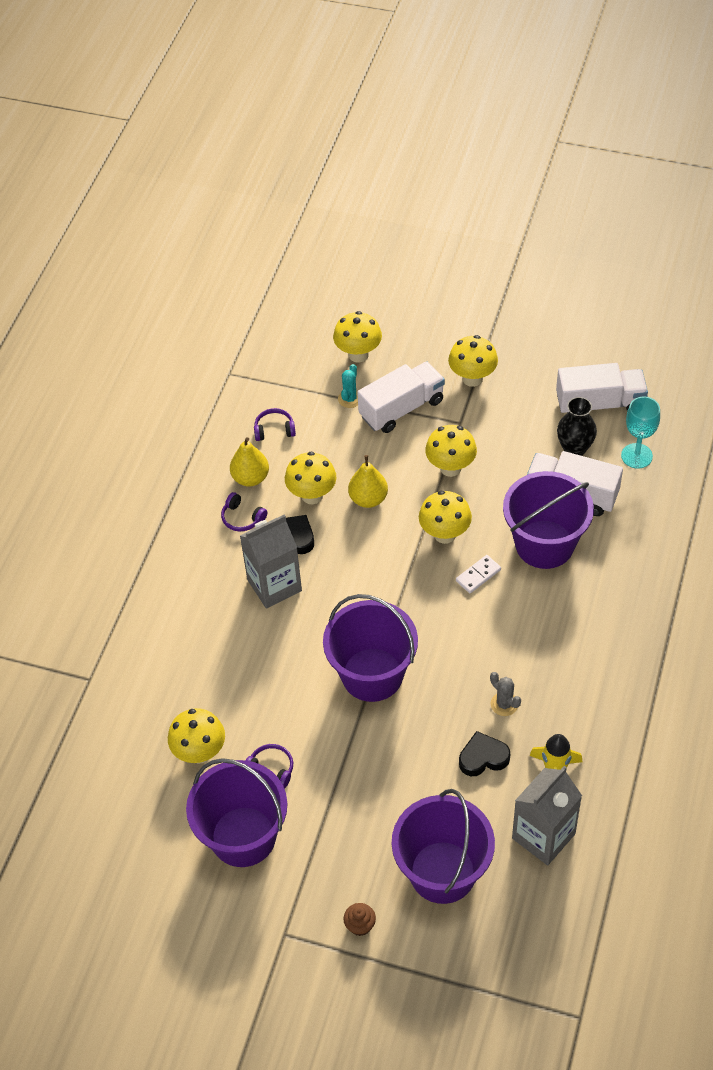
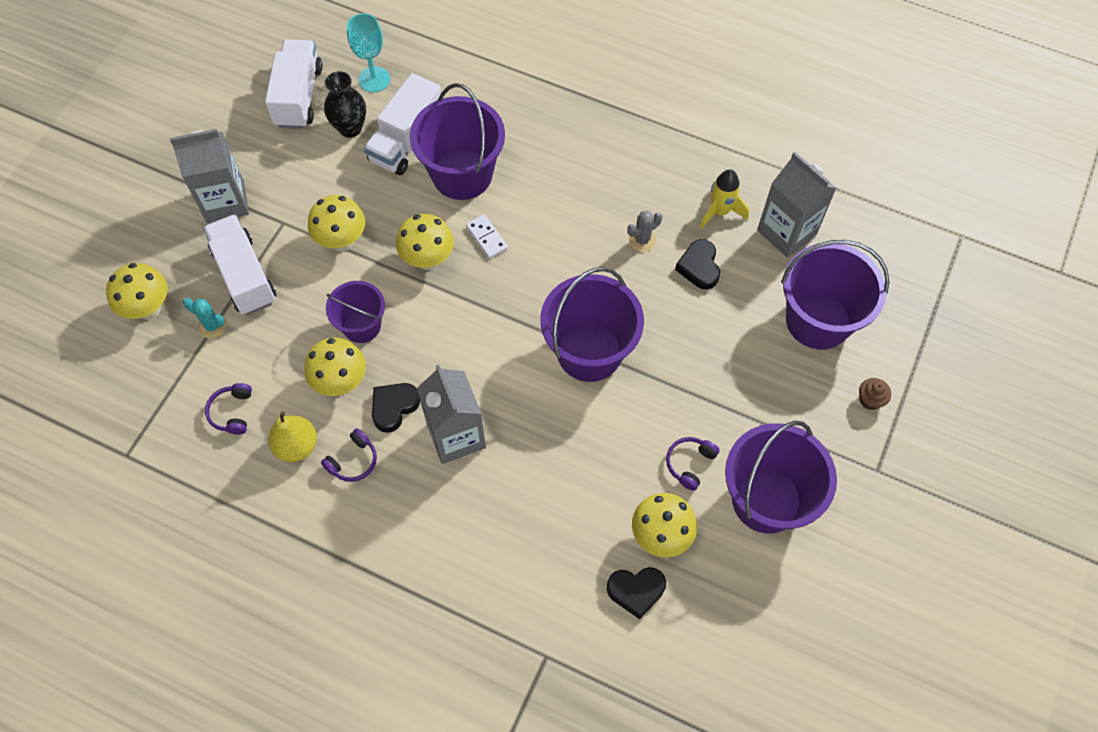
camera: 85 degrees left, 10 degrees up
(148, 739) = (636, 591): none -> black heart
(368, 499) = (361, 325): yellow pear -> purple bucket
(472, 378) = (225, 202): yellow mushroom -> grey carton

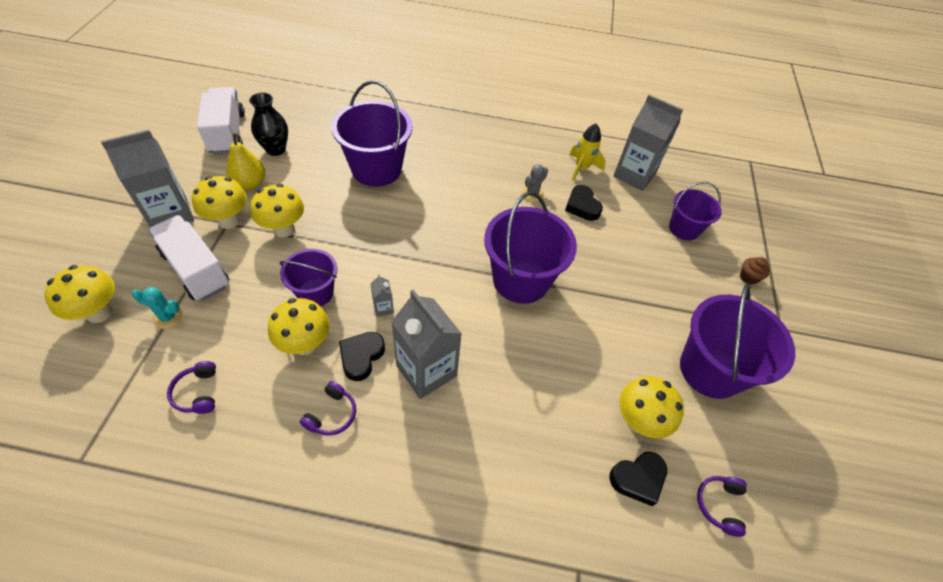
camera: 20 degrees left, 10 degrees down
(297, 446) = (271, 412): yellow pear -> yellow pear (250, 183)
(374, 79) = (289, 116): turquoise goblet -> none
(407, 141) = (325, 152): white truck -> none
(428, 259) = (363, 232): yellow mushroom -> yellow mushroom (229, 221)
(428, 356) = (383, 308): none -> grey carton
(486, 238) = (409, 209): white domino -> none
(690, 464) = (636, 353): purple headphones -> purple headphones (719, 505)
(818, 320) = (684, 228): purple bucket -> purple bucket, size x0.59

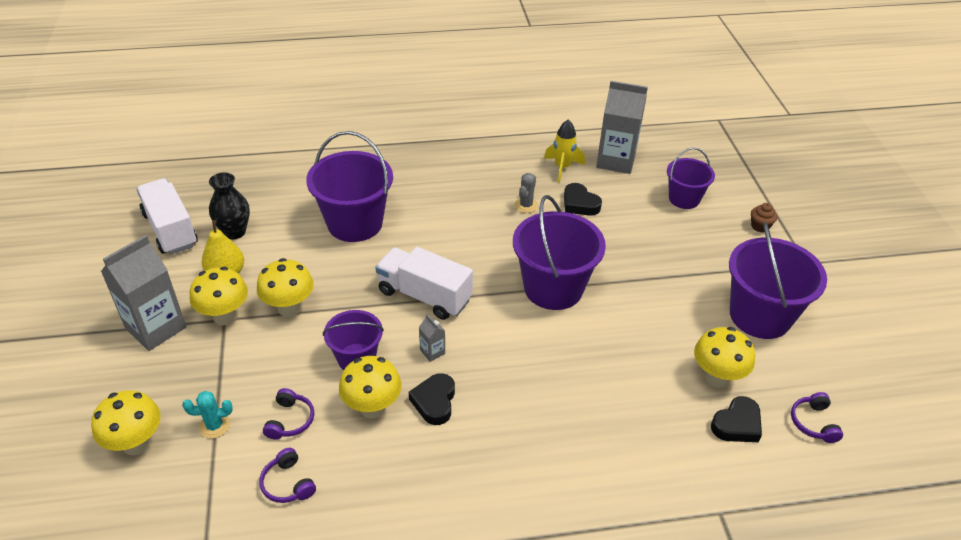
camera: 15 degrees left, 10 degrees down
(196, 269) = (217, 373): white truck -> white truck (424, 296)
(332, 414) = (433, 460): purple headphones -> purple headphones (290, 420)
(426, 370) = (504, 395): grey carton -> none

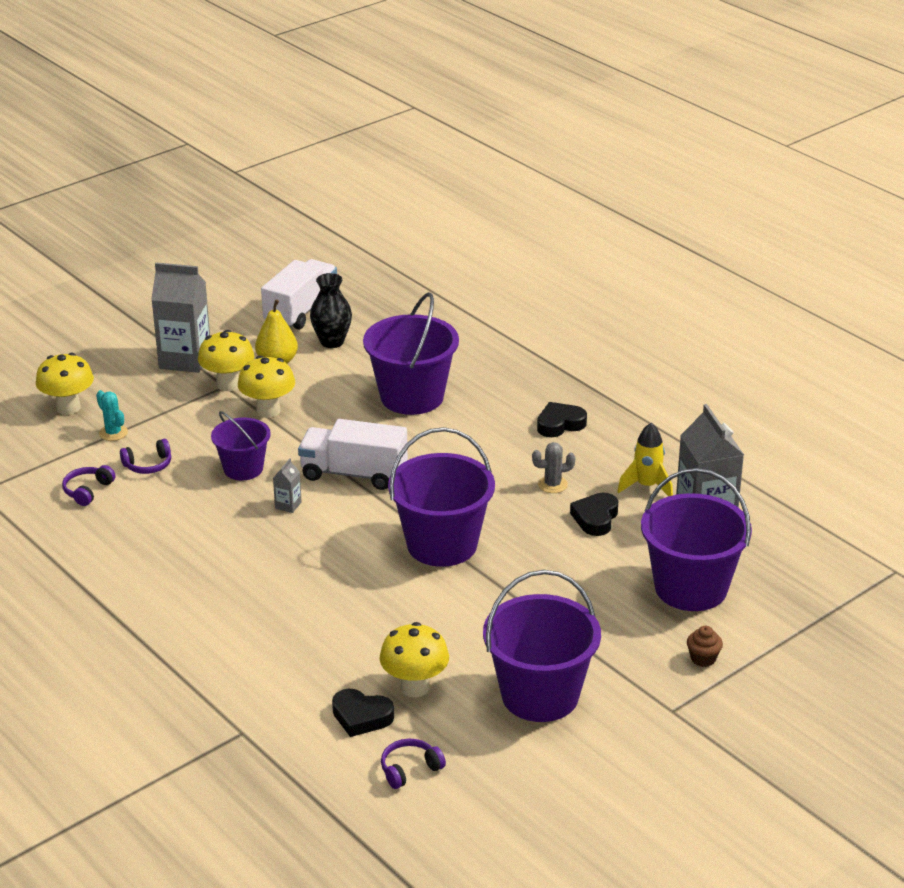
camera: 60 degrees right, 10 degrees down
(372, 407) = (196, 499): yellow mushroom -> none
(424, 296) = (354, 474): white truck -> white truck turned 75 degrees counterclockwise
(434, 402) = (231, 528): black heart -> black heart (560, 424)
(684, 199) = (691, 588): purple bucket -> purple bucket, size x1.69

